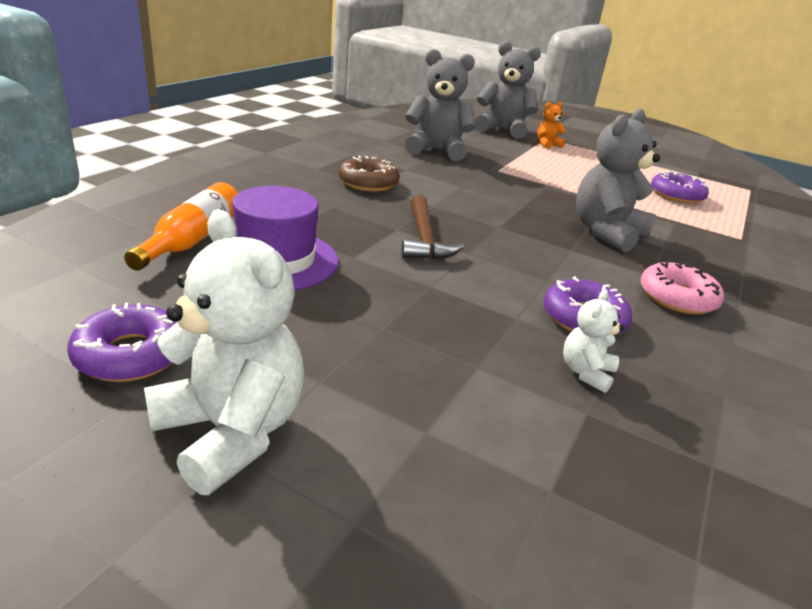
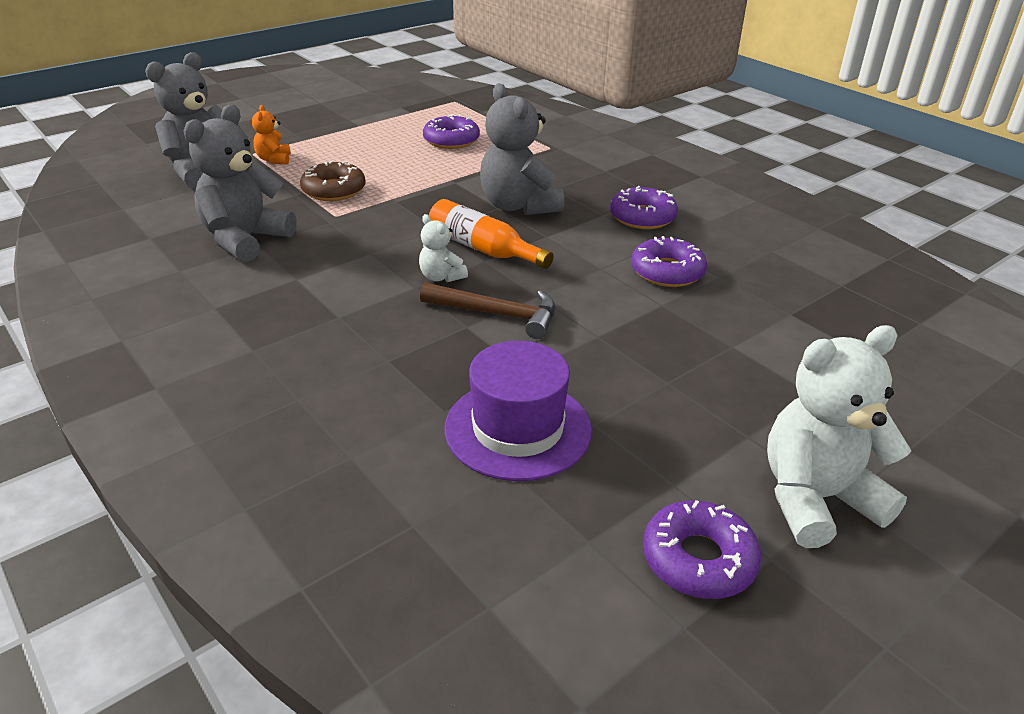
camera: 65 degrees left, 5 degrees up
(192, 240) = (443, 493): orange bottle -> orange bottle (483, 249)
(368, 183) = (326, 317): brown donut -> brown donut (334, 190)
(586, 373) = (743, 297): white teddy bear -> white teddy bear (441, 277)
(677, 297) = (642, 217): pink donut -> purple donut

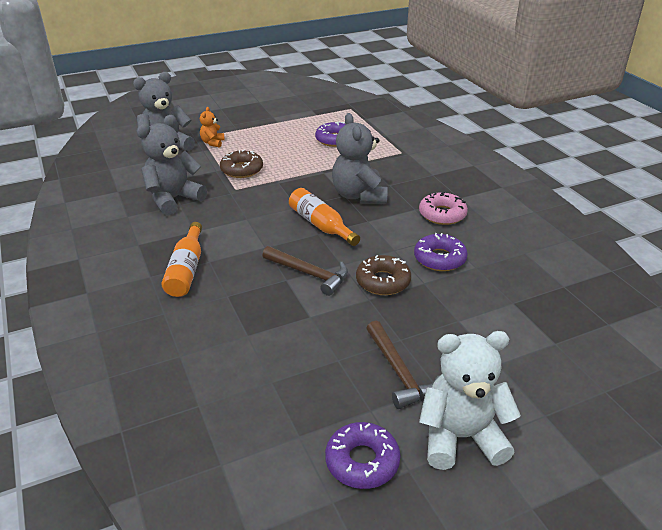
camera: 15 degrees right, 0 degrees up
(308, 333) = (186, 270): none -> orange bottle
(441, 277) = (285, 242): white teddy bear -> none
(518, 429) = (288, 355): purple hat -> none
(605, 310) = (383, 281): none -> brown donut
(642, 217) = (442, 214): purple donut -> pink donut
(688, 426) = (399, 372): none -> brown hammer

